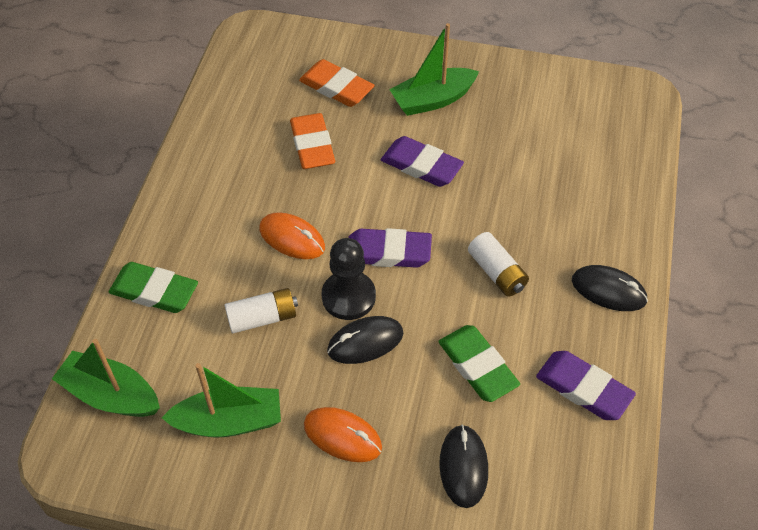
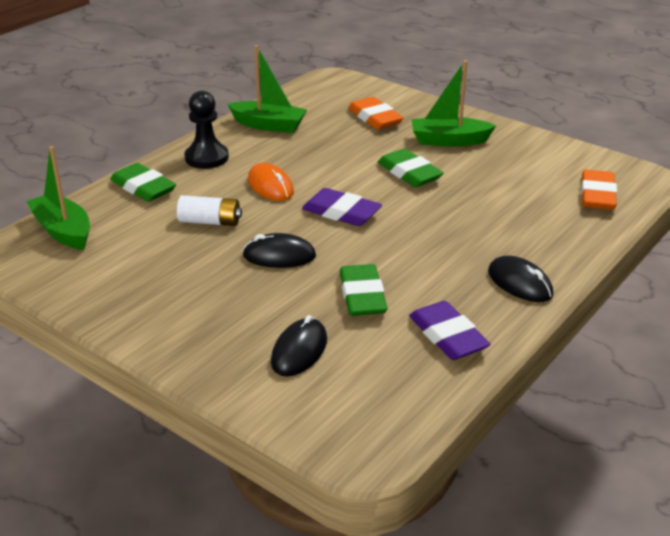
camera: 25 degrees right, 20 degrees down
(229, 421) = (134, 269): green boat -> green boat (269, 125)
(312, 145) = (329, 143): orange eraser -> orange eraser (597, 195)
(342, 436) = (214, 303): orange mouse -> none
(348, 297) = (287, 228): black pawn -> black pawn (206, 158)
(421, 165) = (409, 173): purple eraser -> green eraser
(497, 272) = (425, 246): white battery -> none

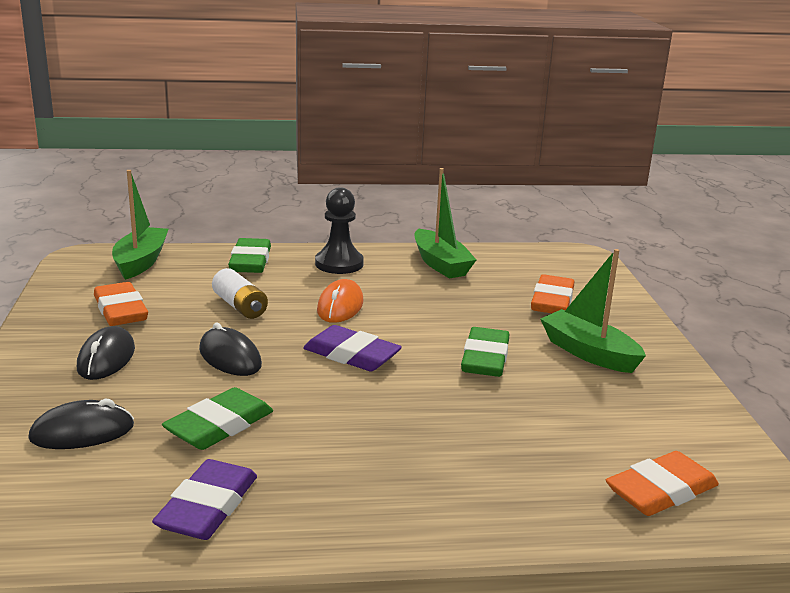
camera: 45 degrees right, 10 degrees down
(136, 271) = (120, 310): none -> orange eraser
(341, 212) = (351, 355): purple eraser -> purple eraser turned 45 degrees counterclockwise
(519, 283) = (376, 512): black mouse -> black mouse (106, 358)

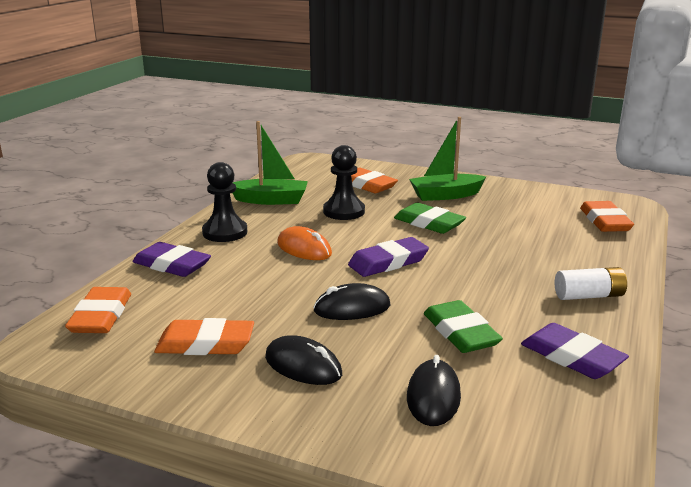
camera: 60 degrees left, 0 degrees up
(141, 262) = (101, 316): green boat -> orange eraser
(240, 306) = (260, 287): white battery -> white battery (589, 296)
(250, 261) = (172, 265): green eraser -> purple eraser
(458, 305) = (344, 211): none -> black pawn

